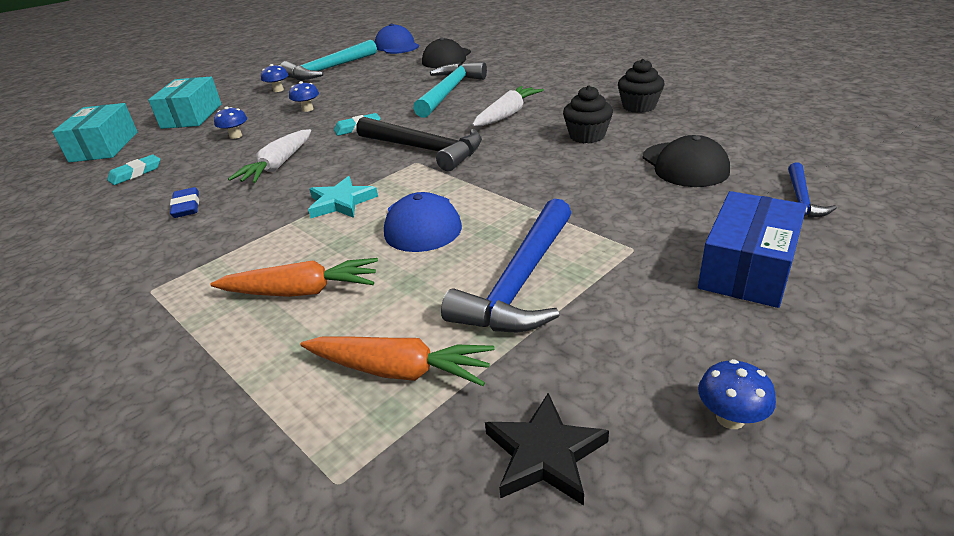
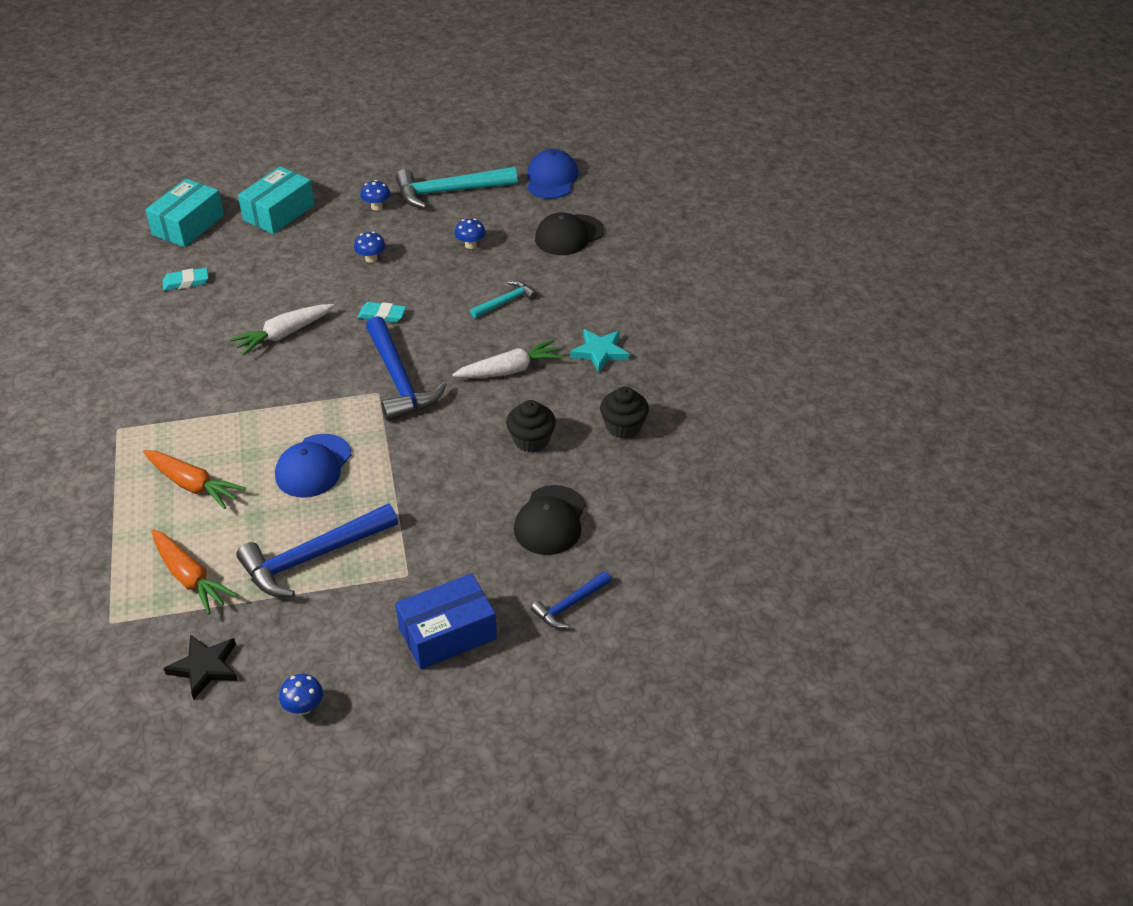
camera: 30 degrees right, 10 degrees up
(187, 206) = (191, 350): blue eraser -> none
(236, 136) = (287, 269): blue mushroom -> blue mushroom (470, 245)
(341, 202) = (286, 410): turquoise star -> turquoise star (600, 352)
(424, 149) = (399, 379): black hammer -> blue hammer
(449, 92) = (505, 302): turquoise hammer -> turquoise hammer, size x0.53

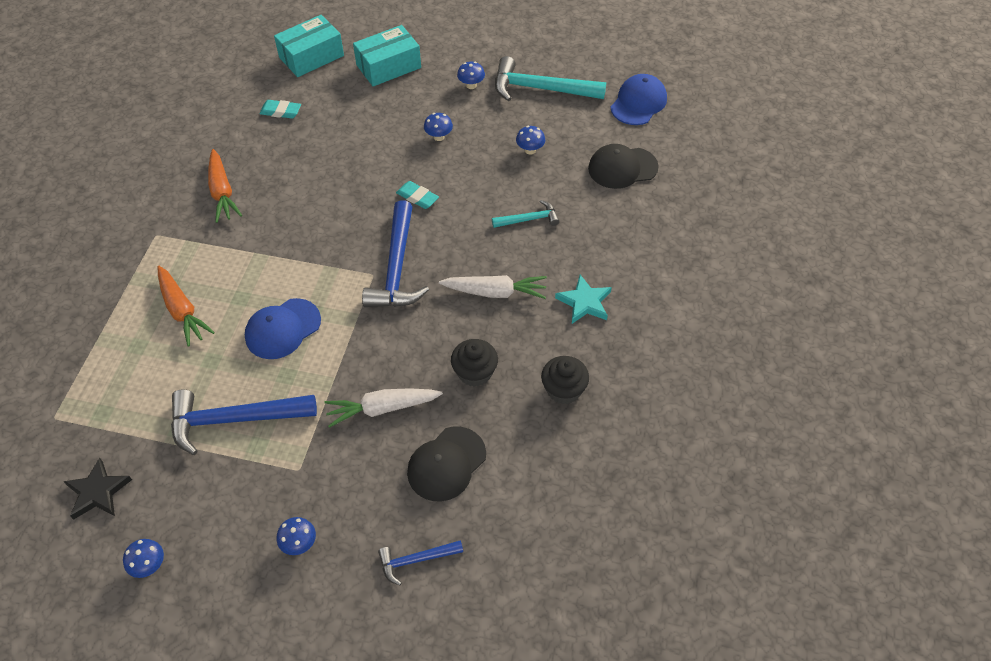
camera: 25 degrees right, 10 degrees up
(190, 577) = (133, 400): orange carrot -> orange carrot (222, 192)
(284, 334) = (329, 189): white carrot -> white carrot (382, 408)
(447, 633) = (299, 544): blue box -> blue mushroom

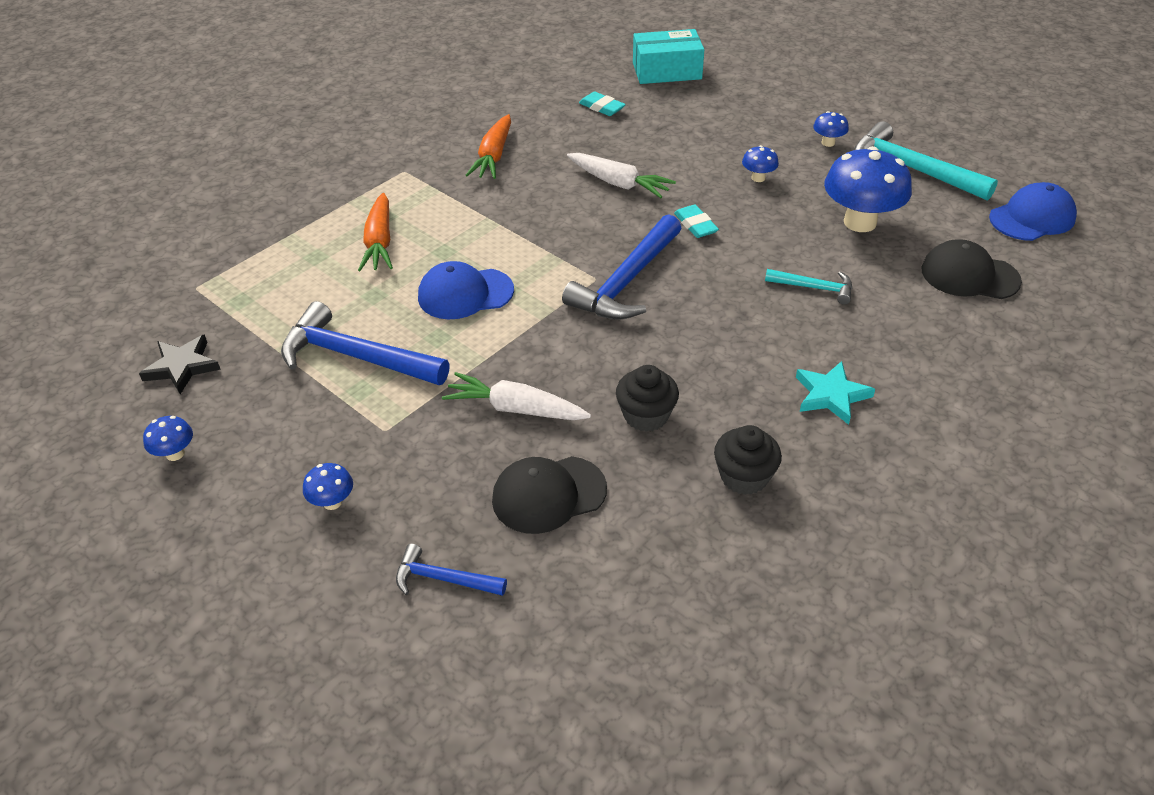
camera: 30 degrees right, 10 degrees down
(388, 66) = (744, 101): turquoise box -> none
(495, 292) = (724, 345): white carrot -> white carrot (618, 183)
(530, 150) = (860, 222): blue mushroom -> blue mushroom, size x2.20

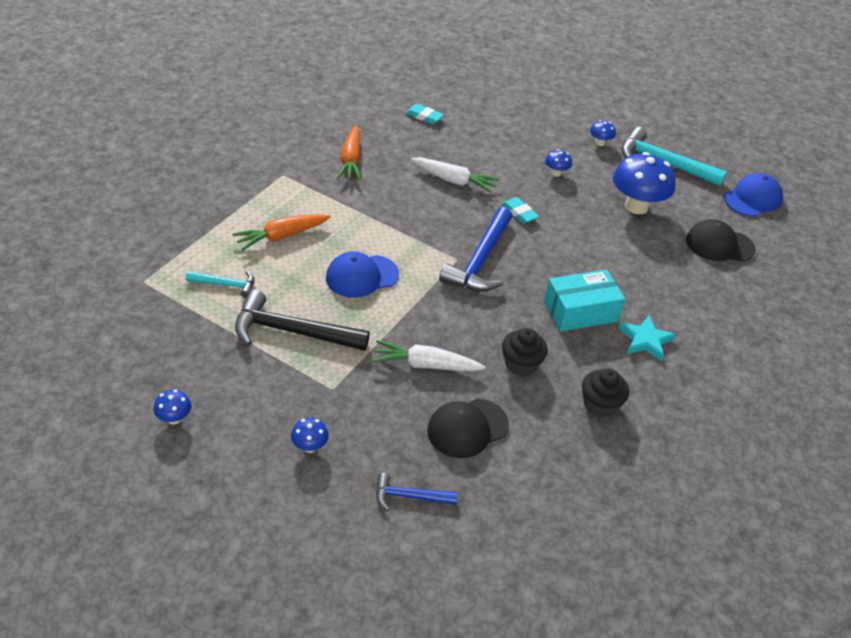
camera: 15 degrees left, 0 degrees up
(182, 367) = (155, 348): black star -> none
(356, 357) = (292, 332): blue hammer -> black hammer
(379, 242) = (282, 236): orange carrot -> orange carrot turned 75 degrees clockwise
(667, 71) = (466, 84): turquoise box -> turquoise box (580, 311)
(814, 288) = (616, 259): turquoise hammer -> turquoise hammer (225, 285)

